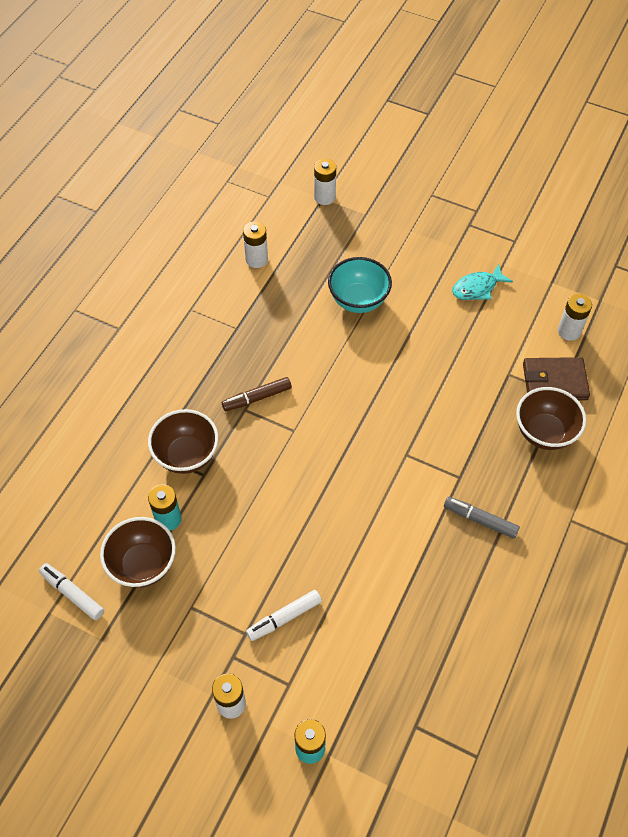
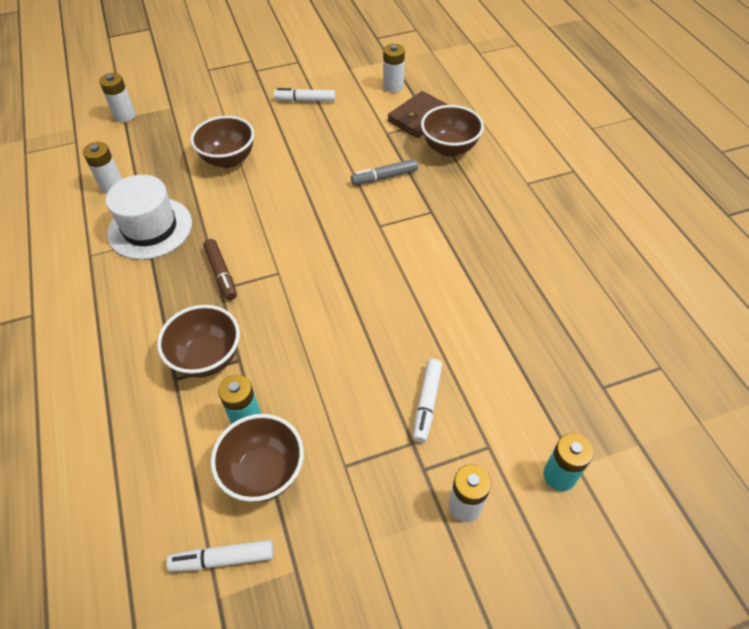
camera: 45 degrees left, 5 degrees down
(247, 319) = (150, 228): none -> white hat
(257, 398) = (221, 273): brown marker -> brown marker turned 45 degrees counterclockwise
(358, 300) = (228, 159): turquoise bowl -> brown bowl
(477, 288) = (305, 100): turquoise fish -> white marker
(480, 520) = (476, 226): grey marker -> grey marker (384, 177)

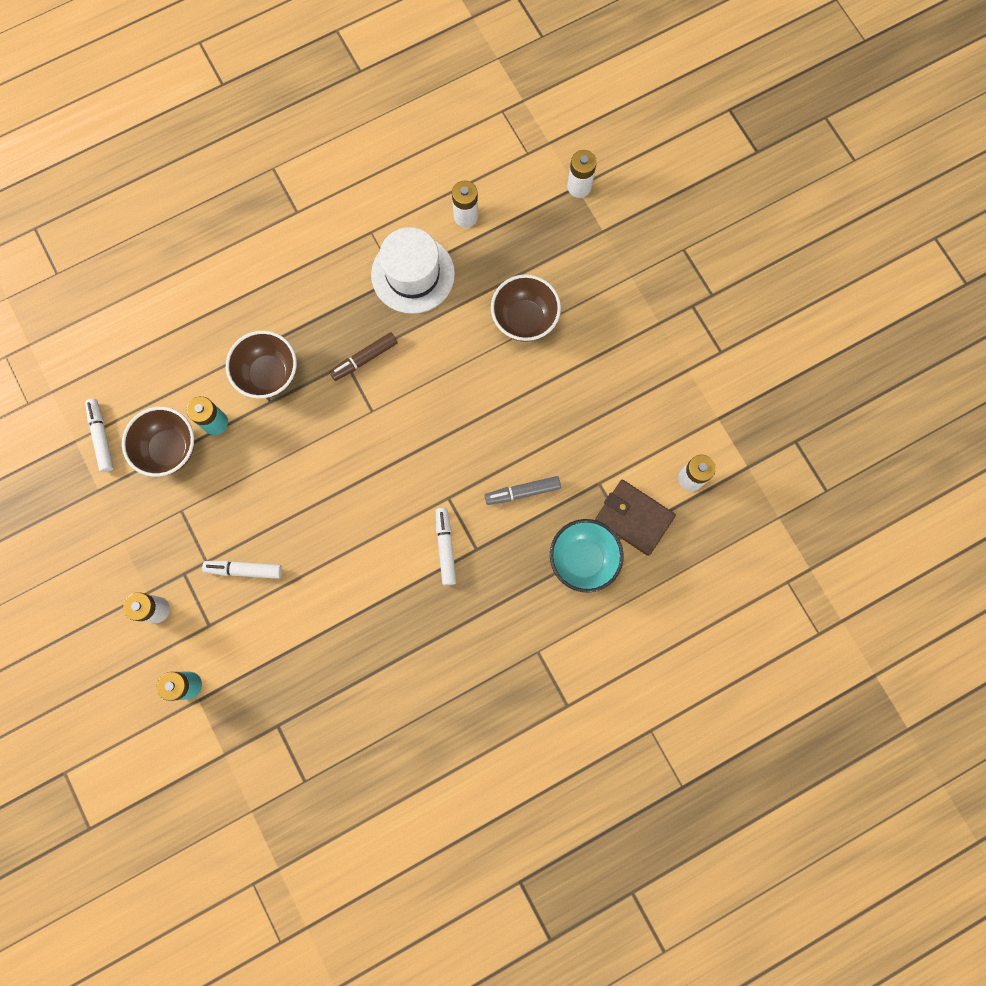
camera: 80 degrees right, 25 degrees up
(305, 100) = (643, 378): white marker -> white marker (445, 547)
(384, 177) = (522, 492): grey marker -> grey marker turned 75 degrees counterclockwise
(449, 148) = (583, 559): brown bowl -> turquoise bowl

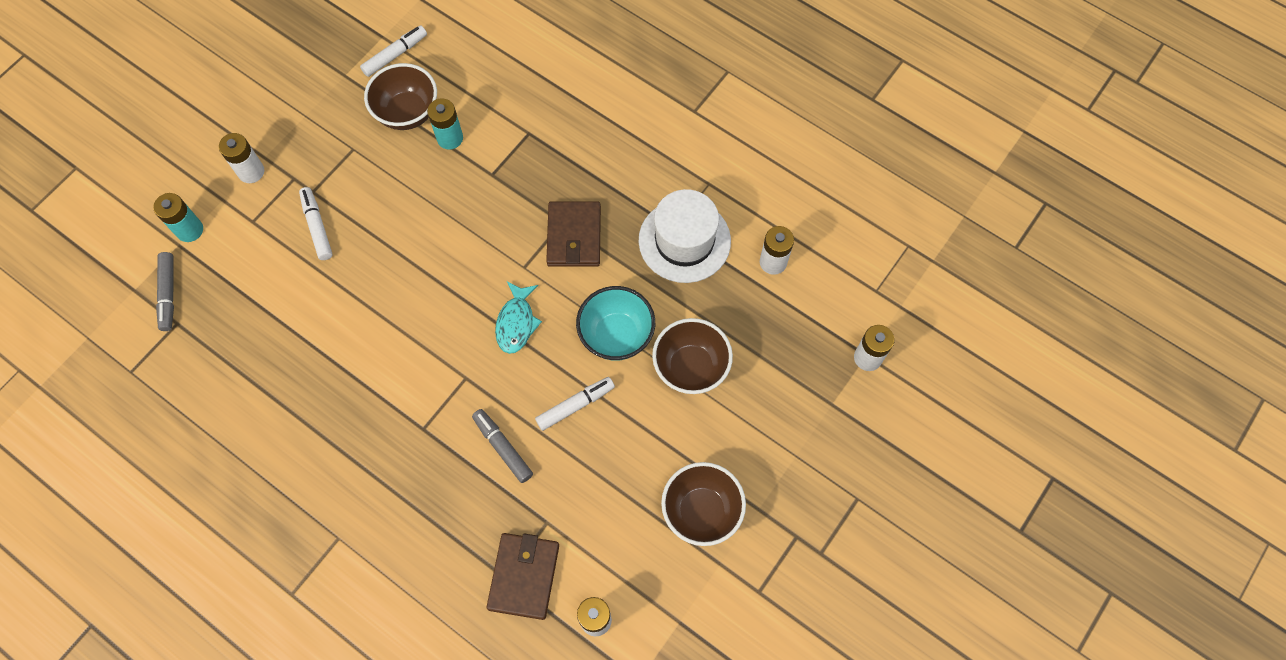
camera: 65 degrees right, 10 degrees down
(244, 724) = (168, 294): none -> grey marker
(269, 374) = (518, 161): brown bowl -> brown bowl (701, 511)
(364, 359) = (574, 236): brown marker -> brown wallet
(419, 437) = (516, 323): none -> turquoise fish
(445, 547) = (413, 398): white marker -> white marker (575, 405)
(583, 559) = (456, 541): turquoise bowl -> turquoise bowl (616, 335)

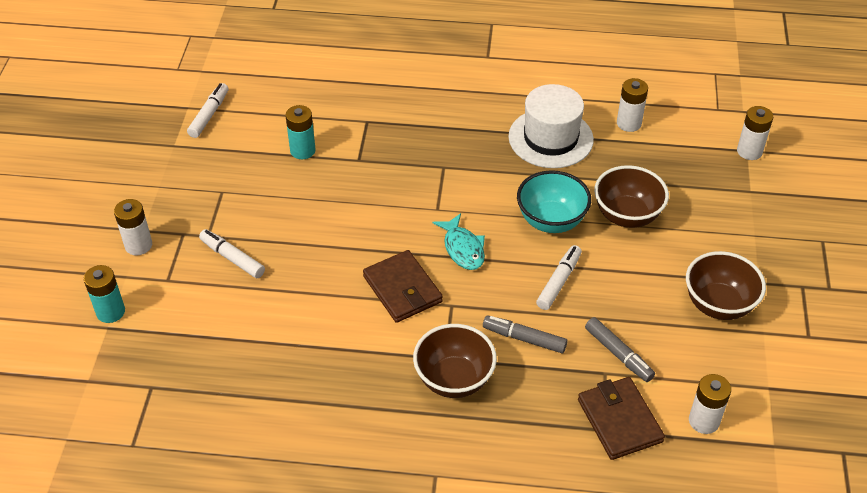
camera: 30 degrees left, 20 degrees down
(168, 294) = (126, 368): grey marker -> grey marker (618, 354)
(407, 113) = (251, 148): brown bowl -> brown bowl (454, 380)
(574, 236) = (461, 172): brown wallet -> brown wallet (402, 289)

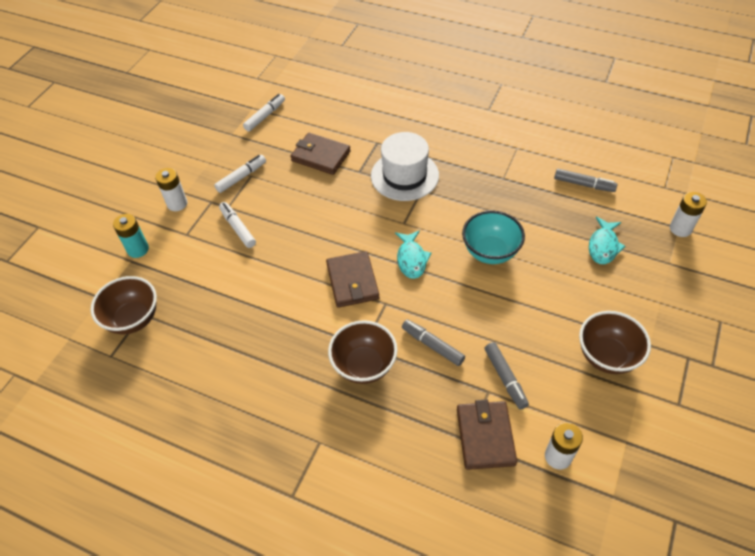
camera: 20 degrees right, 5 degrees up
(302, 150) = (321, 156): turquoise battery -> brown wallet
(550, 138) = (515, 184): white hat -> white hat (404, 175)
(559, 282) = (478, 304): white marker -> white marker (241, 177)
(627, 216) = (554, 261): brown bowl -> brown bowl (133, 319)
(629, 123) = (584, 184): white battery -> grey marker
(674, 187) = (603, 246): none -> turquoise fish

